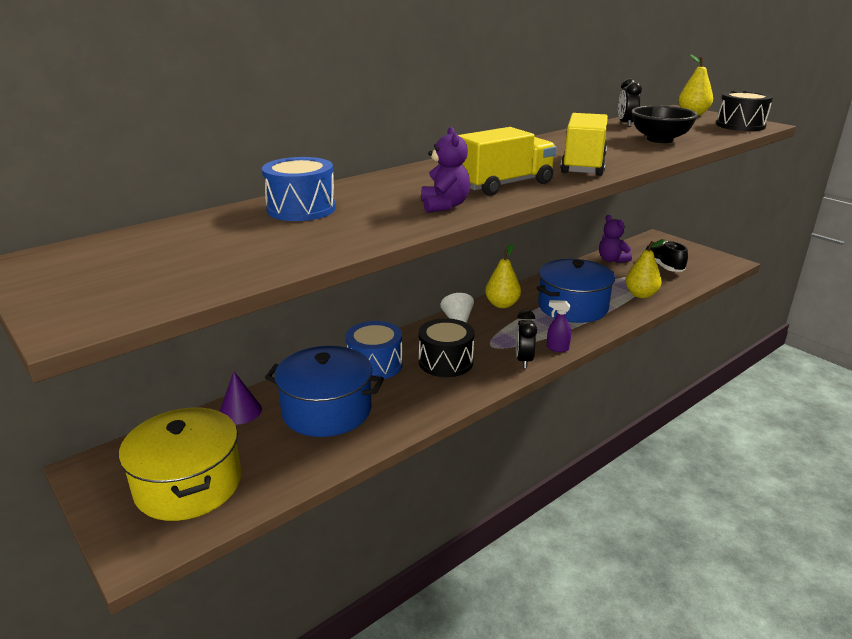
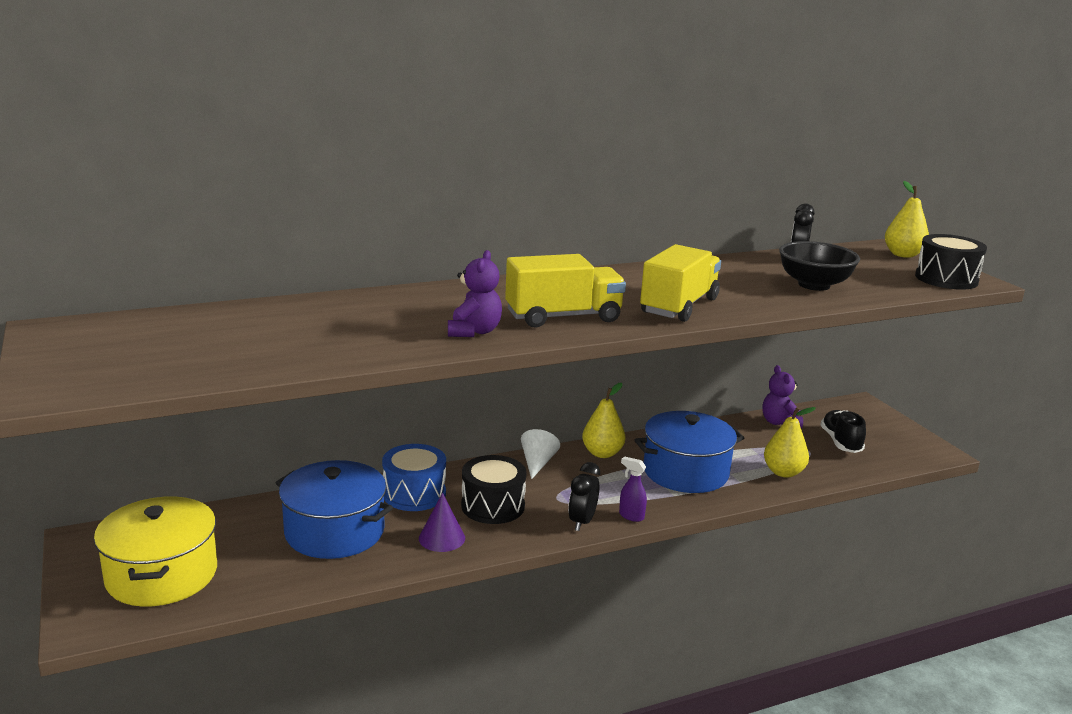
camera: 15 degrees right, 5 degrees down
(240, 411) = (249, 514): purple cone -> purple cone (442, 538)
(301, 209) = (329, 313): blue drum -> none

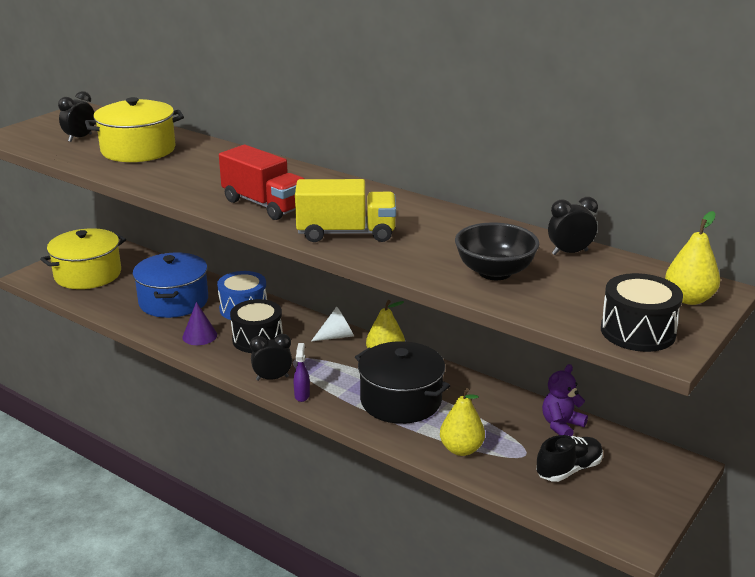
camera: 60 degrees right, 5 degrees up
(168, 351) = (80, 138): none -> black clock
(285, 332) = (138, 150): none -> yellow pot
(474, 332) = (200, 189): purple teddy bear -> none
(563, 317) = (264, 204): yellow truck -> red truck
(685, 472) = (400, 401): blue pot -> black pot

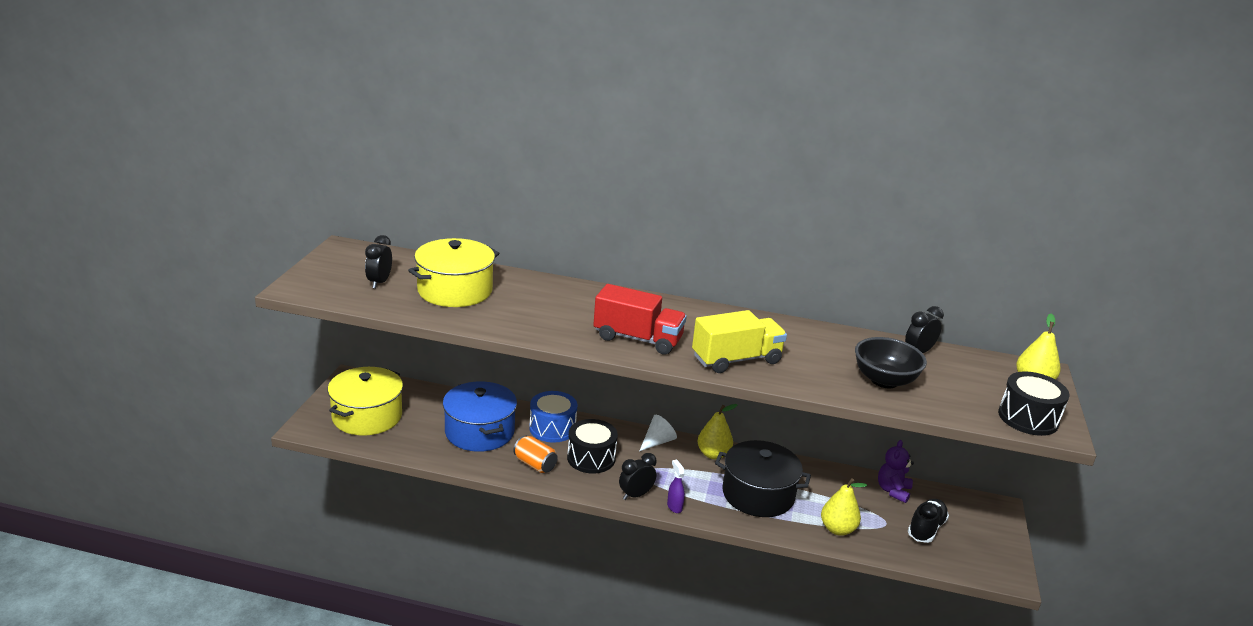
camera: 25 degrees left, 0 degrees up
(199, 336) = (535, 464): purple cone -> orange can

